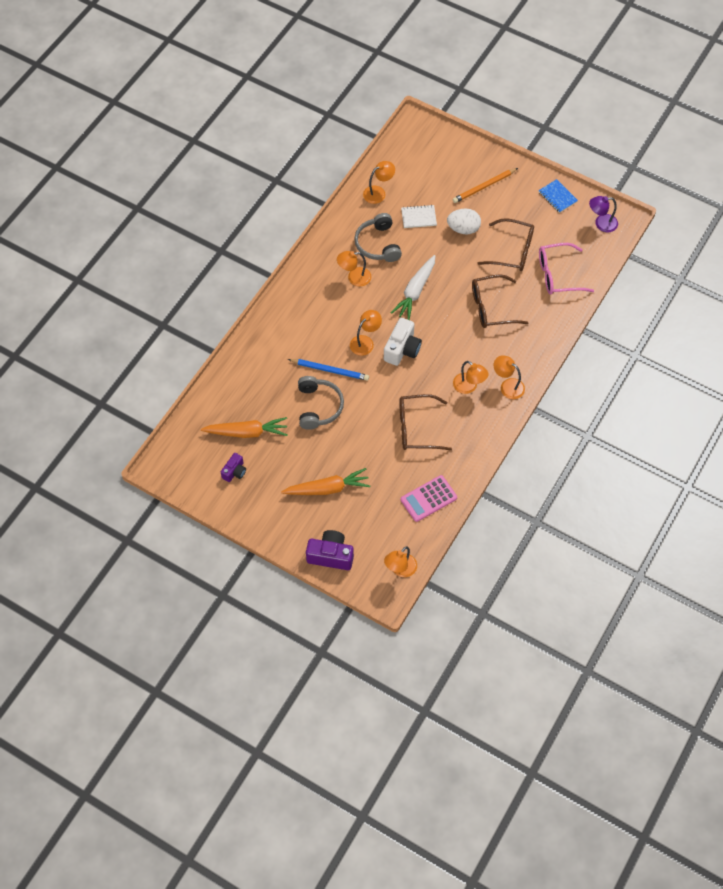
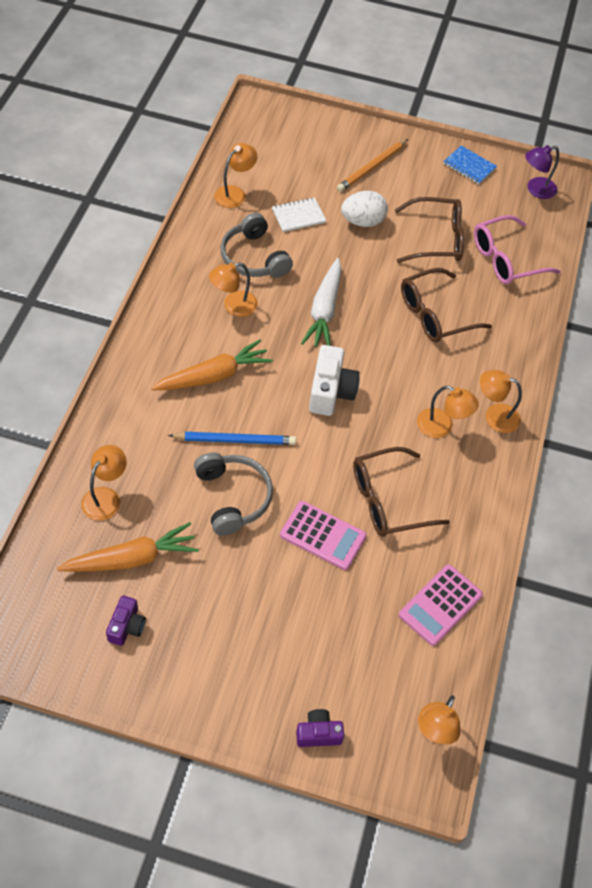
camera: 20 degrees left, 5 degrees down
(327, 488) = (282, 622): orange carrot -> orange carrot (214, 376)
(330, 555) = (318, 733): purple camera -> purple camera, size x0.60
(365, 342) = (275, 391): orange lamp -> orange lamp (106, 497)
(368, 442) = (323, 535): none -> pink calculator

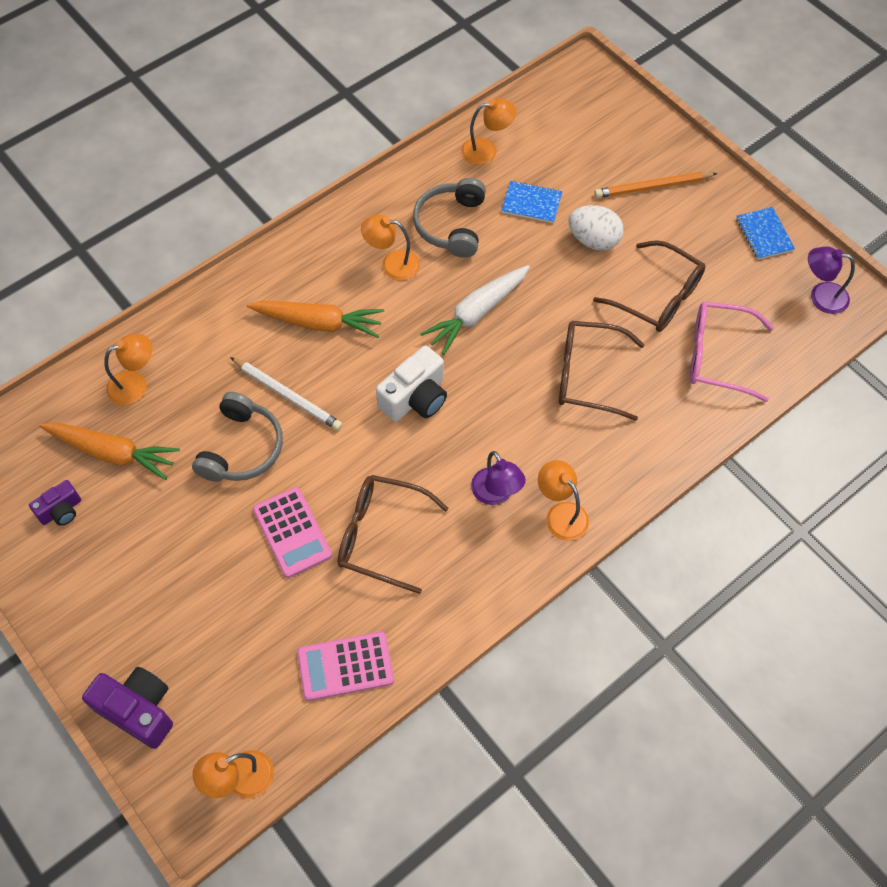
camera: 40 degrees right, 5 degrees up
(235, 440) = (287, 395): blue pencil -> white pencil
(298, 216) = (531, 203): white notebook -> blue notebook
(318, 733) = (138, 710): purple camera -> purple camera, size x1.67
(442, 427) = (496, 494): orange lamp -> purple lamp

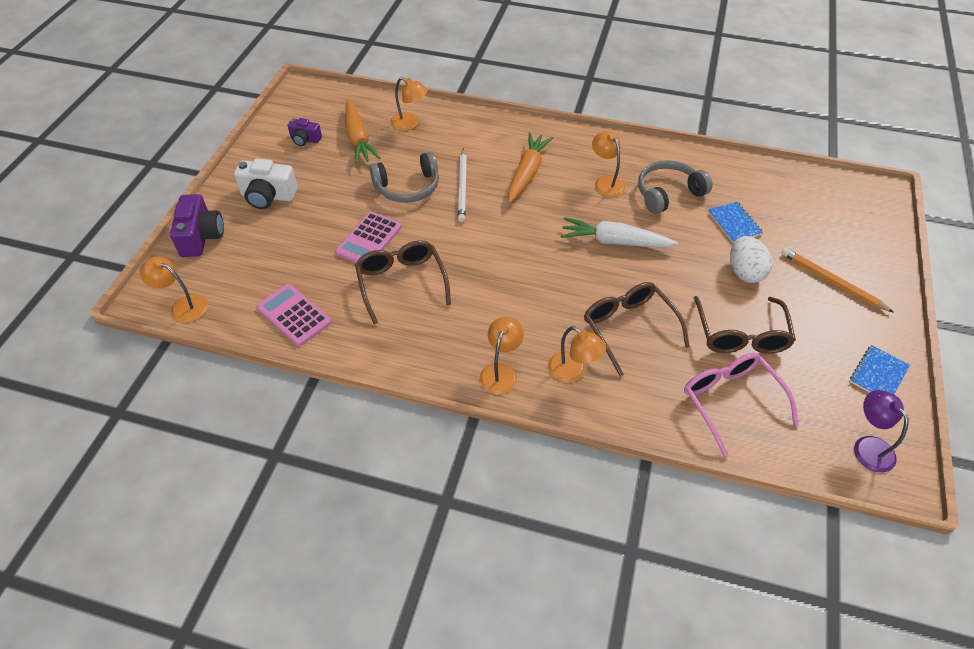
camera: 55 degrees right, 10 degrees down
(319, 323) = (527, 173): orange carrot -> orange carrot turned 135 degrees counterclockwise
(415, 398) = (518, 245): white camera -> white camera (268, 196)
(486, 150) = (747, 179): orange lamp -> orange lamp (573, 372)
(496, 494) = (484, 326): purple lamp -> none

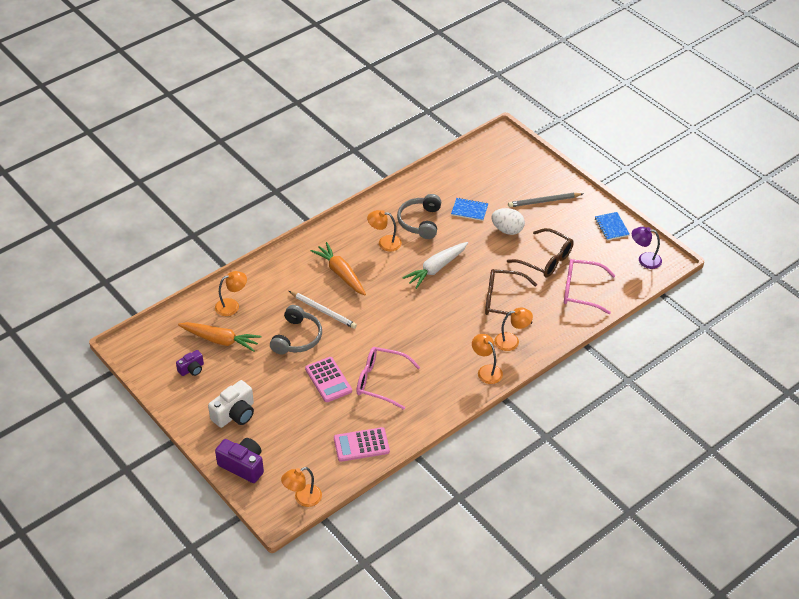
camera: 55 degrees left, 5 degrees down
(401, 283) = (381, 381): brown glasses -> pink glasses
(832, 282) = (544, 201): orange pencil -> grey pencil

